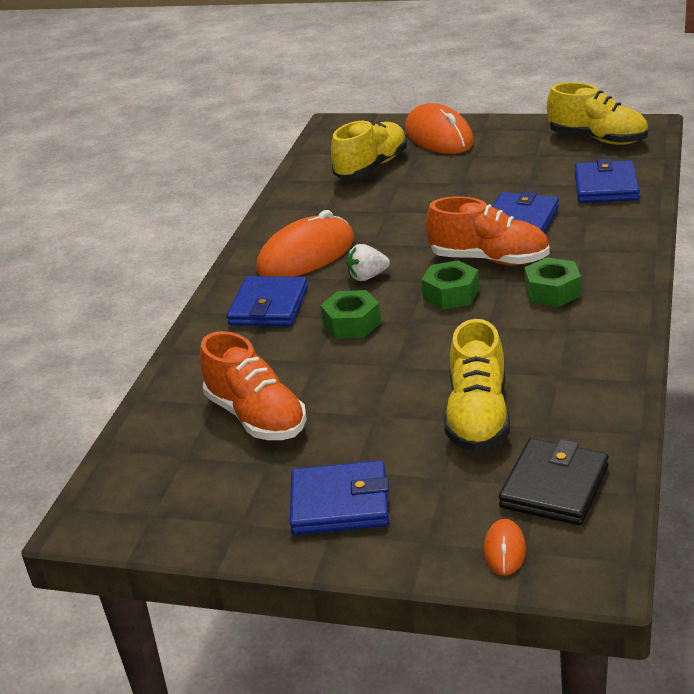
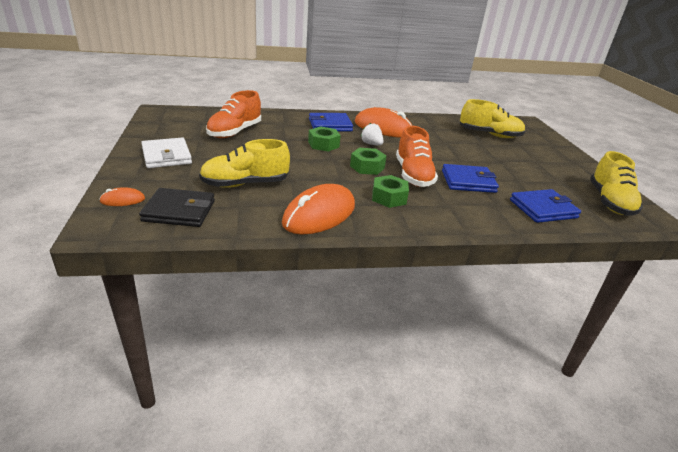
camera: 60 degrees right, 0 degrees up
(340, 503) = (167, 156): blue wallet -> white wallet
(439, 136) = (547, 149): orange mouse -> orange mouse (319, 214)

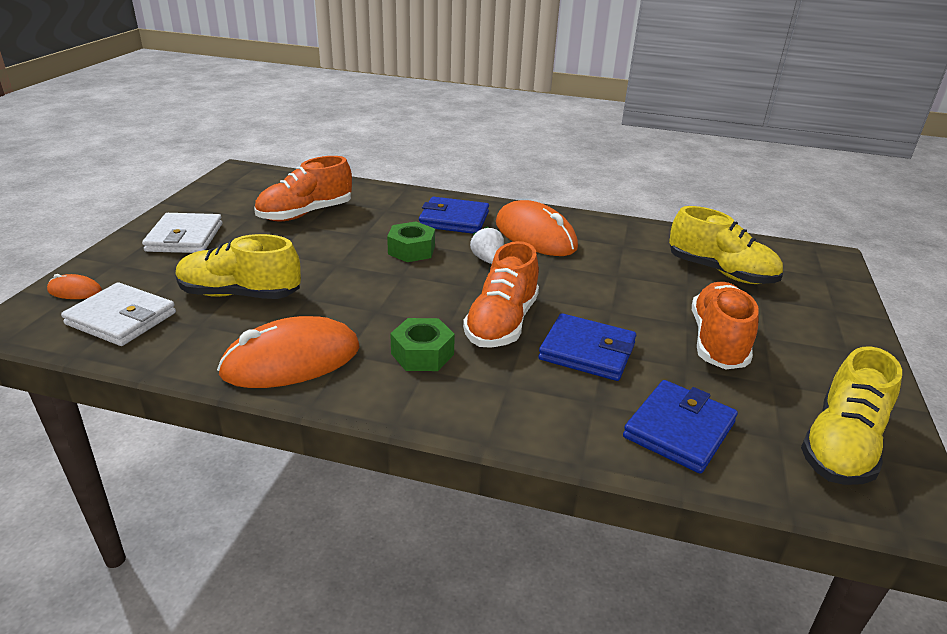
camera: 25 degrees right, 0 degrees up
(179, 211) = (121, 318): black wallet -> white wallet
(367, 167) = (440, 297): green nut -> none
(520, 167) = (717, 341): none -> orange shoe
(543, 209) = (679, 430): blue wallet -> blue wallet turned 60 degrees counterclockwise

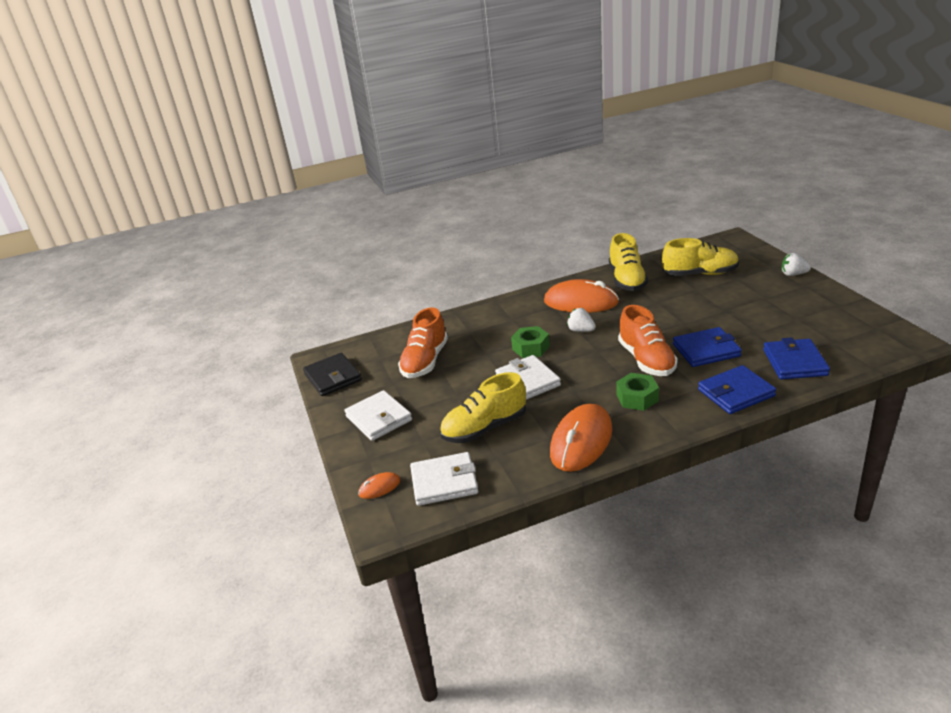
camera: 30 degrees left, 0 degrees up
(219, 189) = (333, 377): none -> black wallet
(353, 276) = (527, 381): none -> white wallet
(454, 219) = (520, 317): blue wallet -> blue wallet (736, 393)
(717, 341) = (750, 312): orange shoe -> none
(841, 446) = (857, 331): yellow shoe -> yellow shoe (627, 280)
(852, 330) = (793, 274): none -> white strawberry

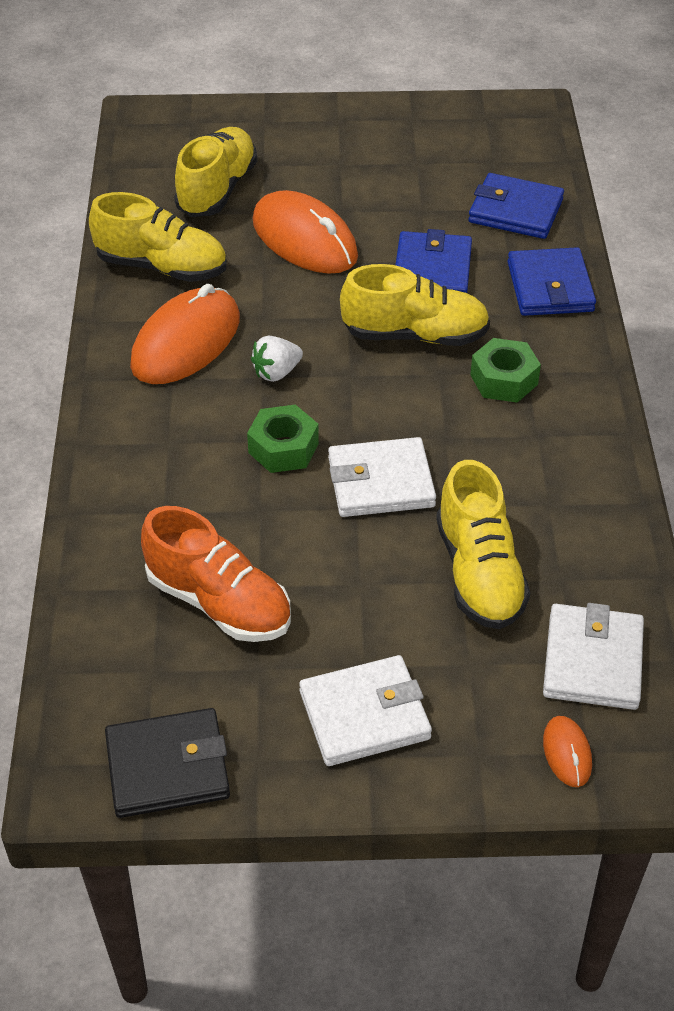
camera: 75 degrees left, 15 degrees up
(581, 441) = (574, 472): orange mouse -> orange mouse (304, 239)
(646, 360) = (415, 335): orange shoe -> yellow shoe
(793, 274) = (300, 114): white strawberry -> none

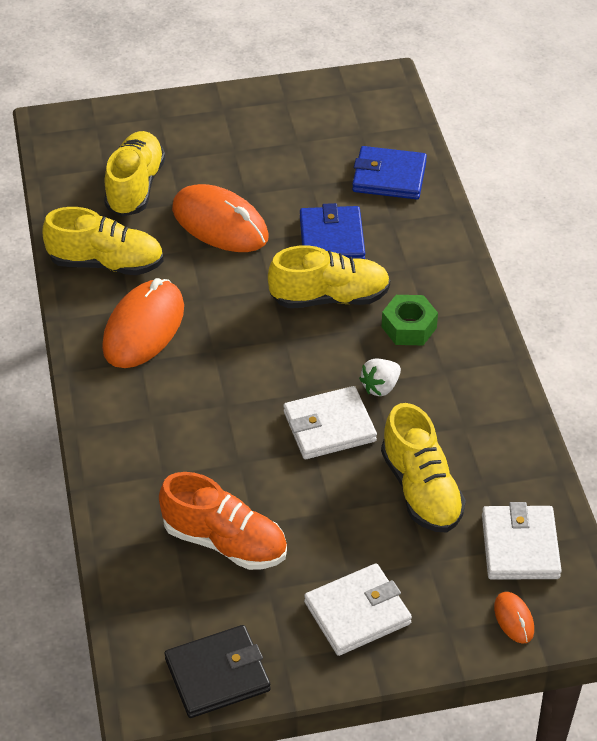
camera: 10 degrees left, 0 degrees up
(276, 372) = (224, 345): white strawberry -> white strawberry (380, 387)
(283, 448) = (245, 408): green nut -> none
(550, 287) = (430, 242): blue wallet -> none

